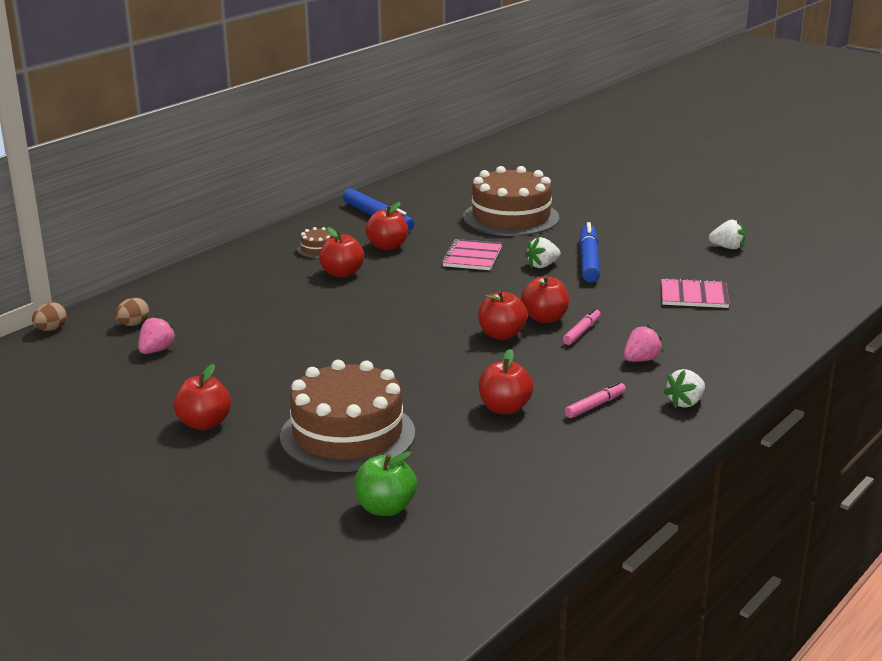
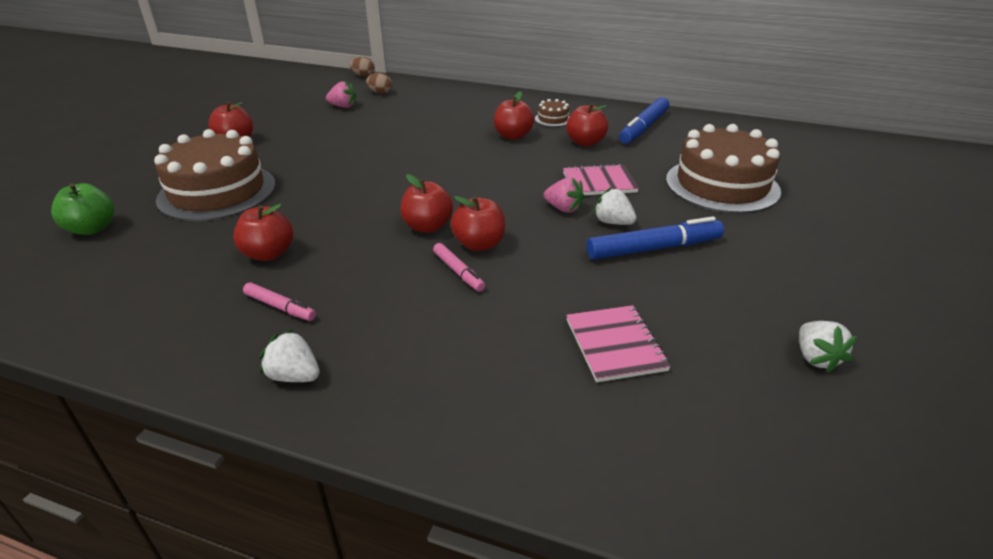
camera: 70 degrees right, 10 degrees up
(582, 331) = (458, 272): pink marker -> pink marker turned 45 degrees clockwise
(641, 360) = (401, 324): pink strawberry -> pink strawberry (563, 209)

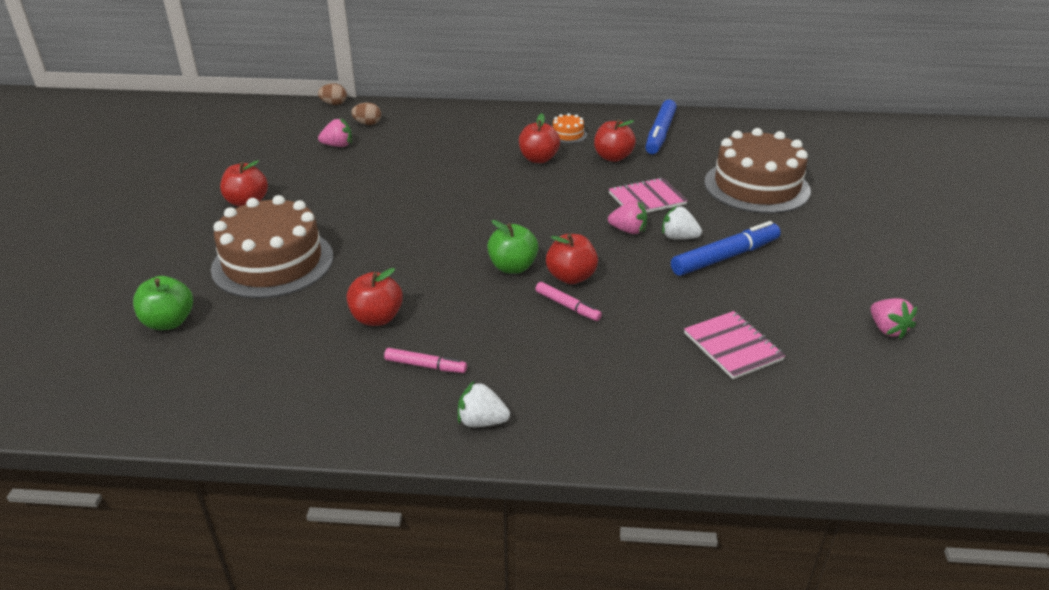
camera: 15 degrees left, 0 degrees up
(427, 226) = (512, 267): red apple -> green apple
(553, 119) = (568, 134): brown cake -> orange cake
(816, 358) = (887, 329): white strawberry -> pink strawberry

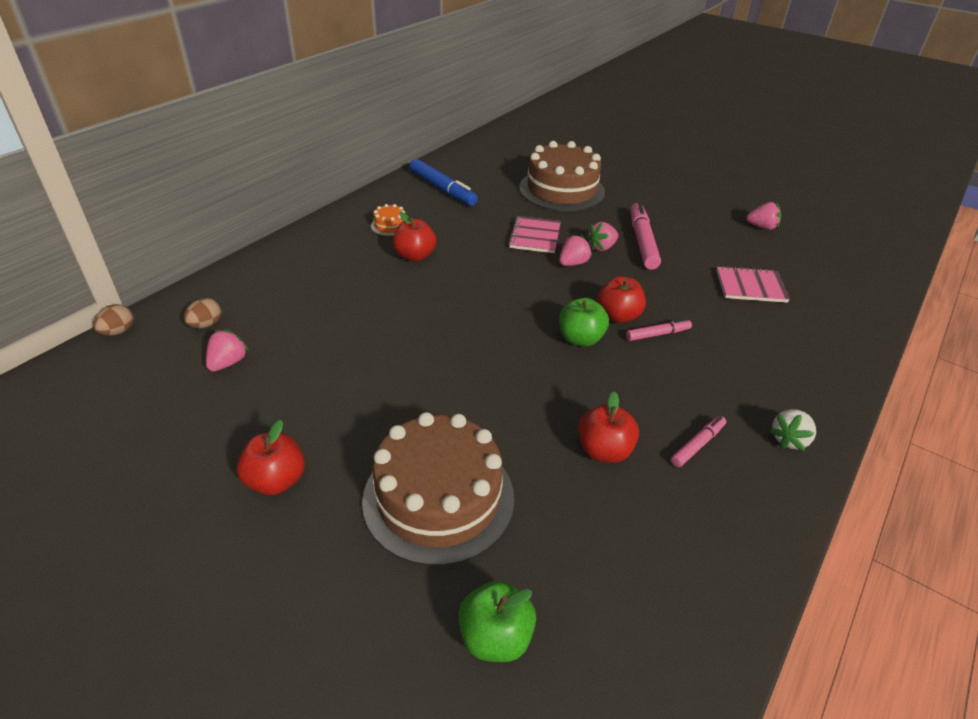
camera: 60 degrees left, 5 degrees up
(613, 157) = (454, 223): red apple -> none
(678, 237) = (601, 247): white strawberry -> pink strawberry
(725, 257) = (642, 241): blue marker -> pink marker

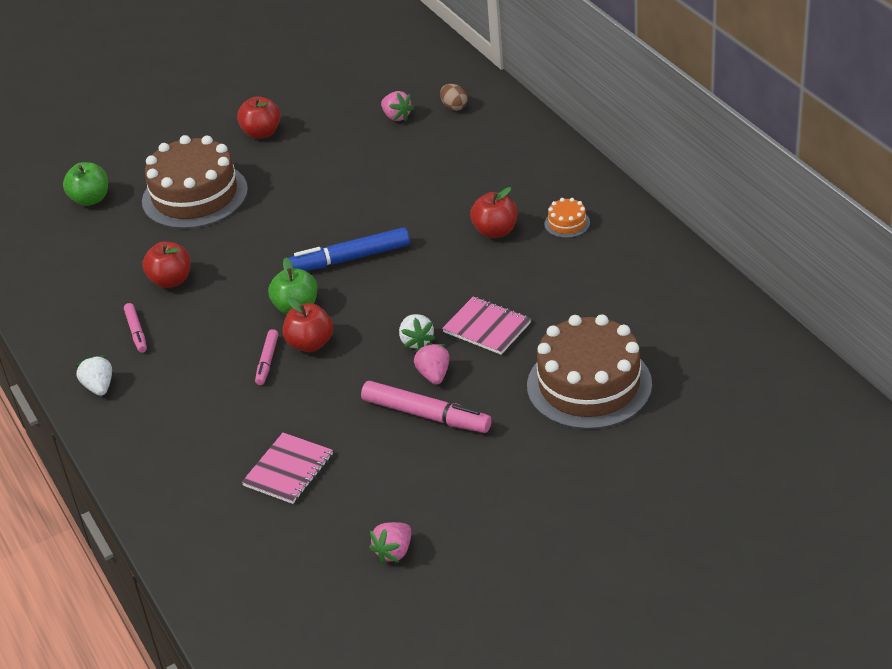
camera: 120 degrees right, 0 degrees up
(118, 331) = (471, 68): brown egg -> none
(442, 189) = (639, 277): blue marker -> blue marker (350, 258)
(573, 263) = (416, 341): pink strawberry -> white strawberry

